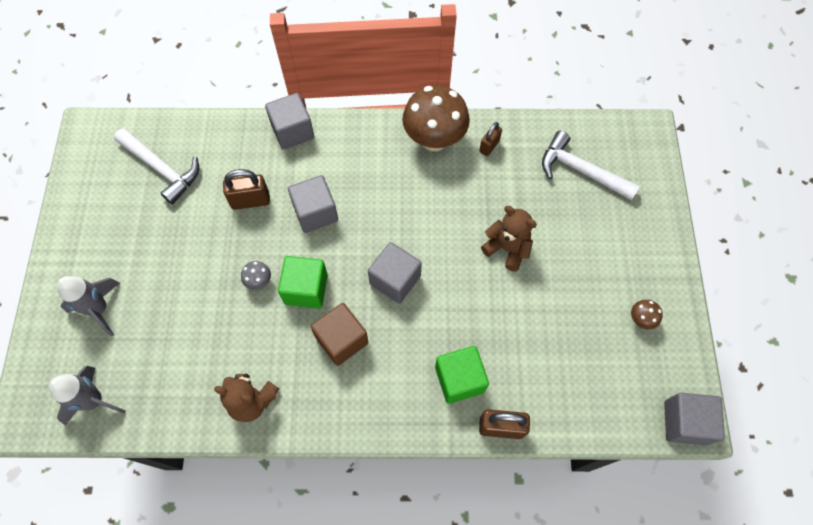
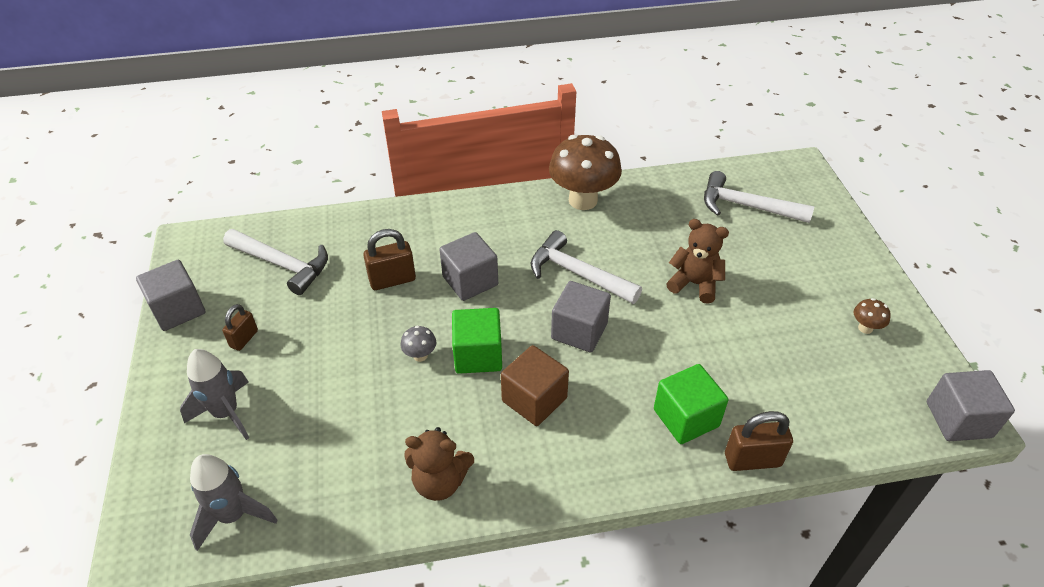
camera: 10 degrees left, 20 degrees down
(293, 131) = (426, 212): grey cube -> grey cube (178, 309)
(409, 220) = (578, 274): none -> white hammer
(489, 146) = (643, 198): brown padlock -> brown padlock (244, 339)

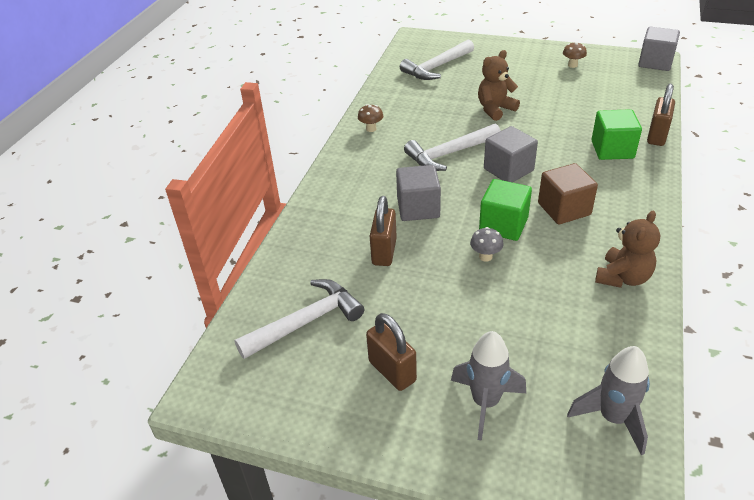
camera: 60 degrees left, 5 degrees down
(178, 309) = (311, 420): grey cube -> none
(244, 339) = (392, 371): brown padlock -> brown padlock, size x1.54
(583, 200) = (371, 129): brown mushroom -> brown mushroom, size x0.42

